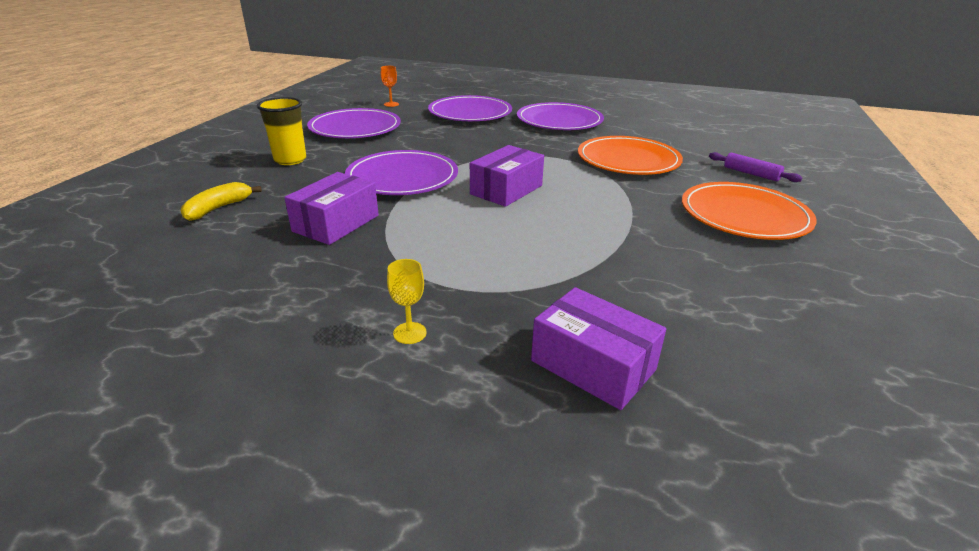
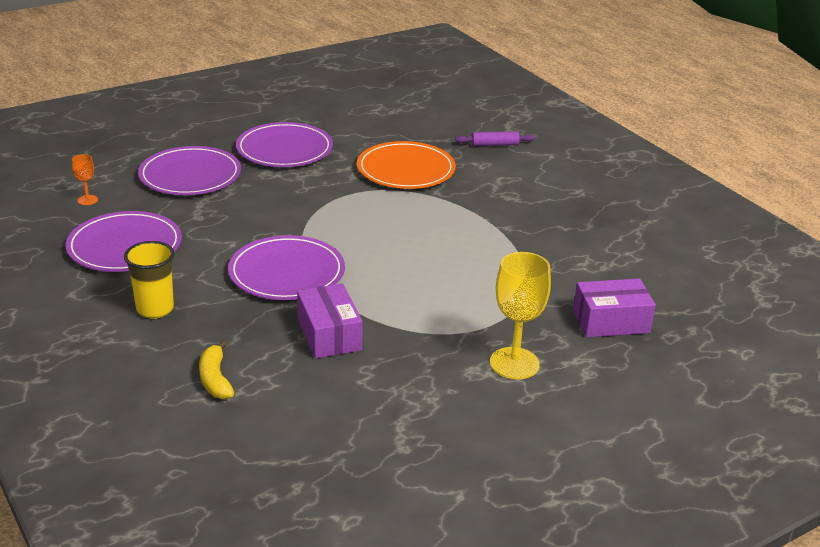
camera: 50 degrees left, 0 degrees up
(410, 333) = (514, 363): yellow goblet -> yellow goblet, size x2.06
(506, 190) = (379, 242): purple box -> none
(744, 215) = (539, 185): orange plate -> none

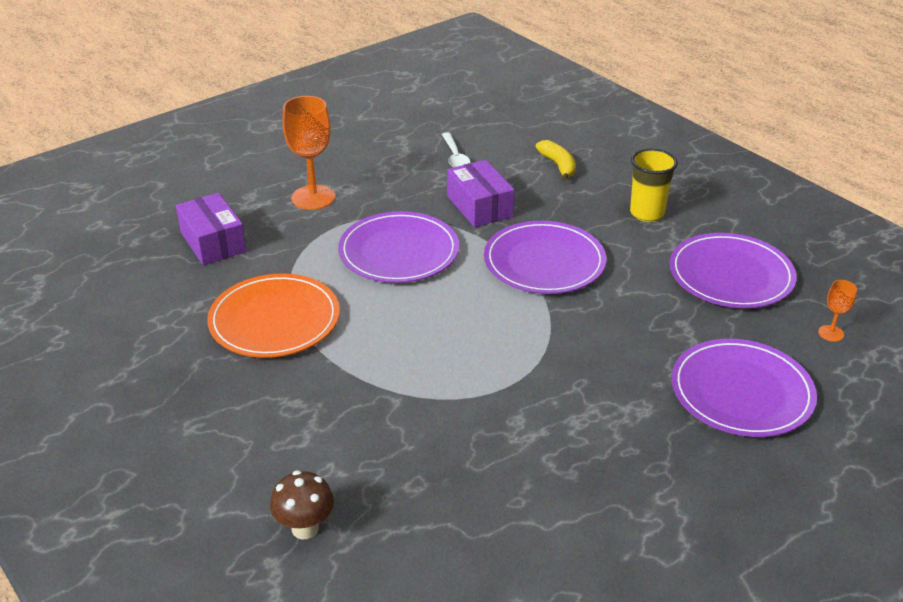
camera: 175 degrees right, 5 degrees up
(284, 149) = (643, 467): purple plate -> purple plate (399, 252)
(338, 405) = (455, 157): none -> white spoon
(406, 169) = (446, 443): orange plate -> orange plate (274, 320)
(494, 144) = (305, 528): purple rolling pin -> brown mushroom
(514, 363) = (313, 197): yellow goblet -> orange goblet
(611, 321) = (213, 242): purple box -> purple box turned 75 degrees clockwise

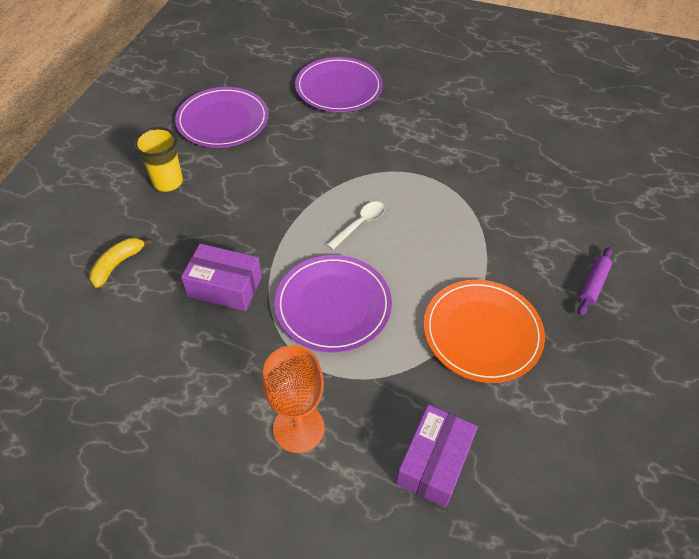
camera: 125 degrees left, 15 degrees up
(228, 427) = (593, 285): none -> purple rolling pin
(305, 528) = (608, 203): brown mushroom -> none
(455, 157) = (144, 350): white spoon -> white spoon (360, 224)
(479, 206) = (225, 286): purple box -> purple box turned 75 degrees clockwise
(544, 262) = (277, 212): purple plate -> none
(831, 333) = (255, 70): orange goblet -> none

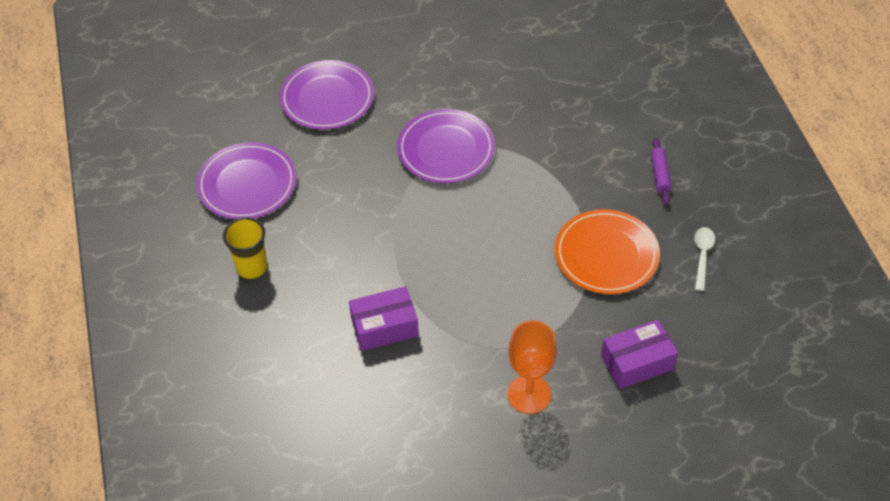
camera: 30 degrees left, 0 degrees up
(118, 264) = (277, 358): yellow banana -> none
(333, 305) = (482, 294): purple plate -> purple plate (446, 149)
(360, 224) = (450, 218): white spoon -> white spoon (702, 256)
(434, 462) = (637, 362): purple box -> purple box turned 75 degrees clockwise

